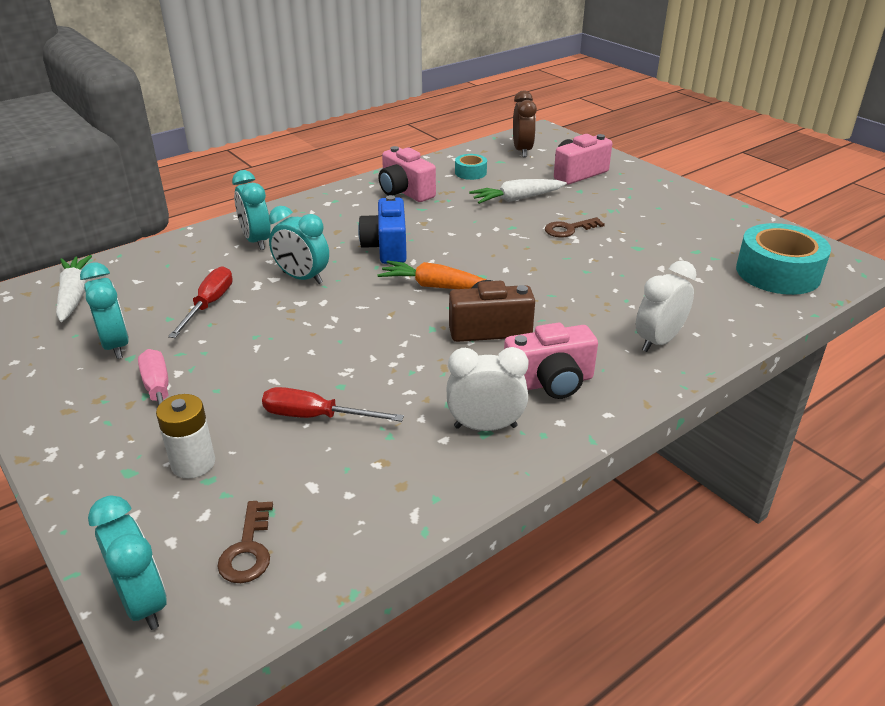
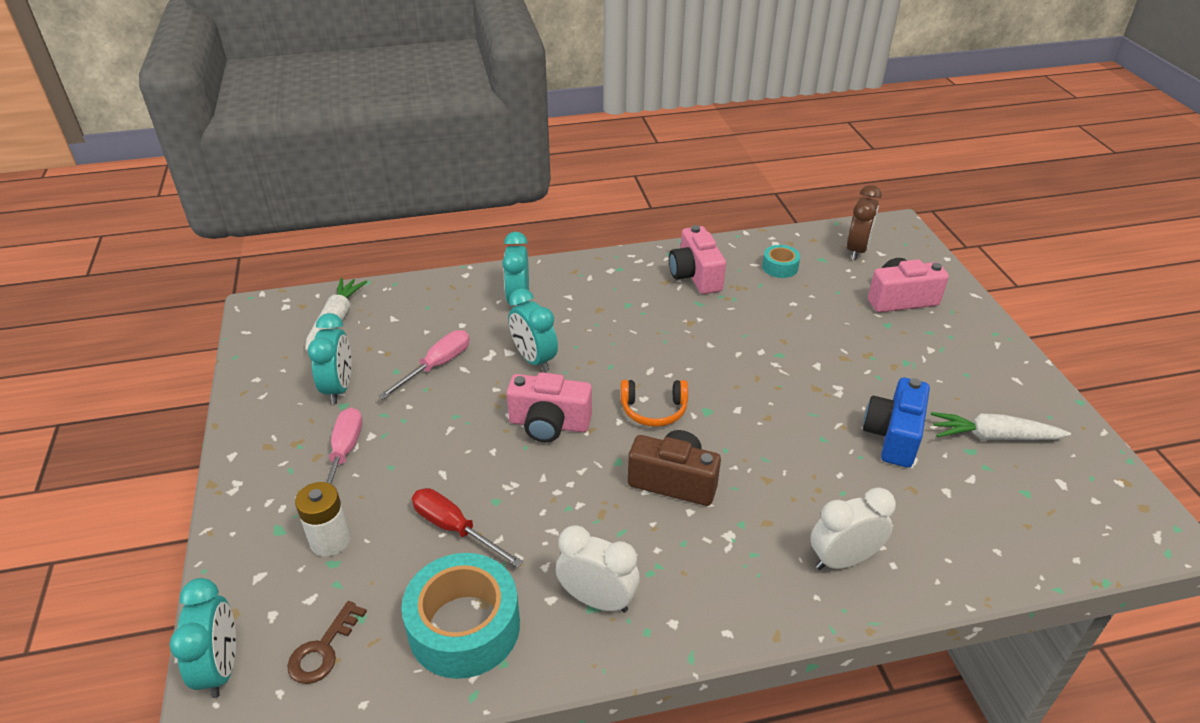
camera: 25 degrees right, 5 degrees up
(209, 305) = (437, 366): red screwdriver -> pink screwdriver
(386, 247) = (634, 345): blue camera -> blue camera (893, 436)
(436, 286) = (654, 410): orange carrot -> orange headphones
(517, 199) = (808, 317): white carrot -> white carrot (994, 437)
(550, 382) = (693, 571): pink camera -> pink camera (549, 424)
(569, 229) = (840, 376): brown key -> none
(778, 273) = (1053, 514): turquoise tape -> turquoise tape (464, 627)

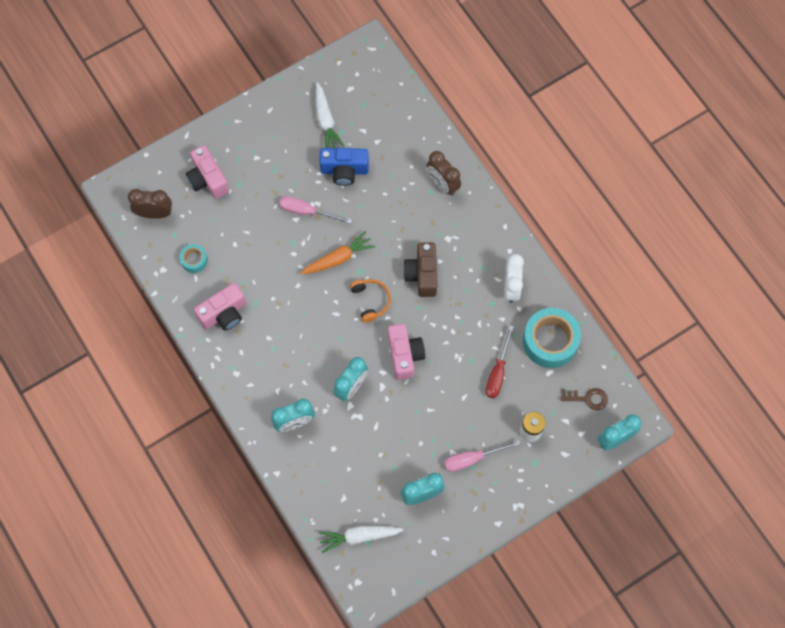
camera: 110 degrees left, 30 degrees up
(437, 366) = (380, 444): pink screwdriver -> pink screwdriver (307, 211)
(737, 392) = (338, 258): none -> orange carrot
(843, 560) = (443, 184): white clock -> brown clock

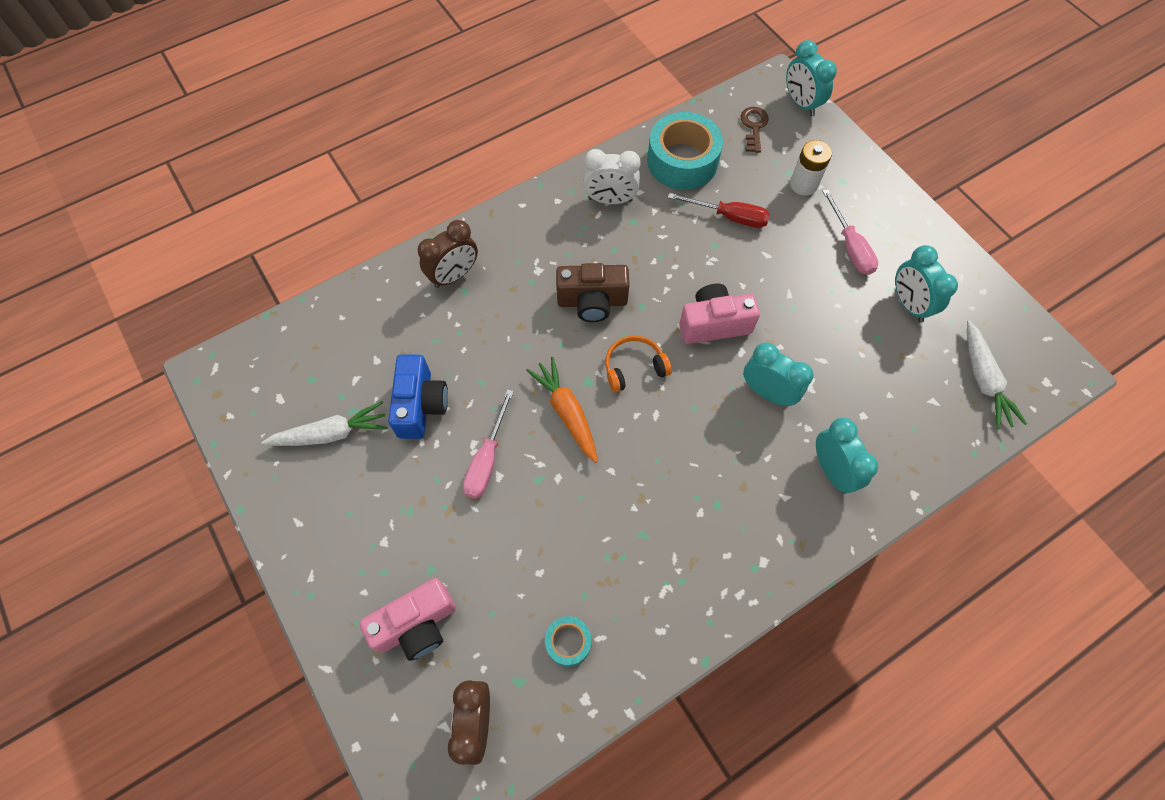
camera: 90 degrees left, 5 degrees down
(224, 313) = (663, 586): pink camera -> none

